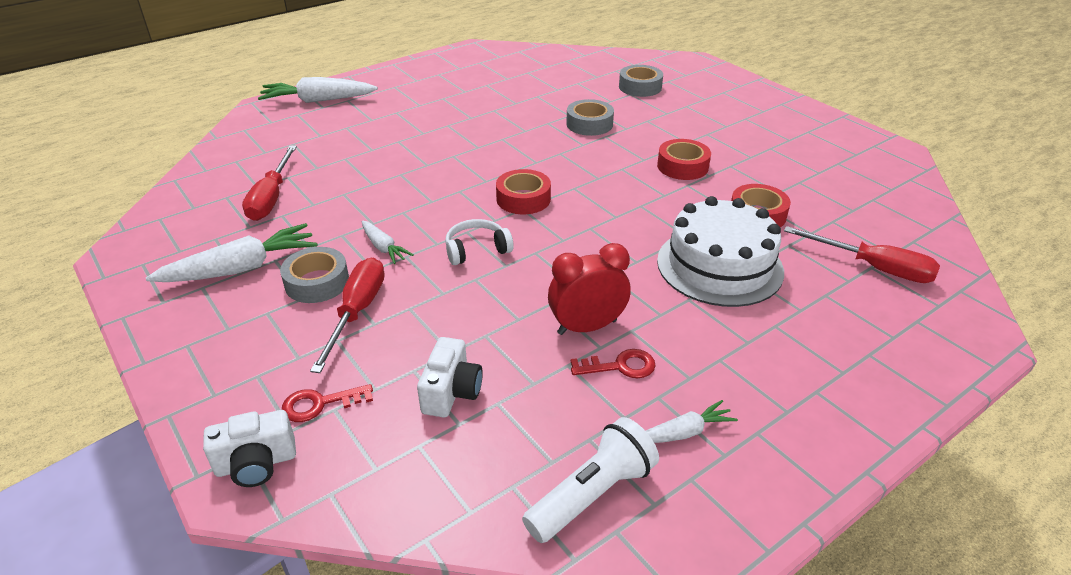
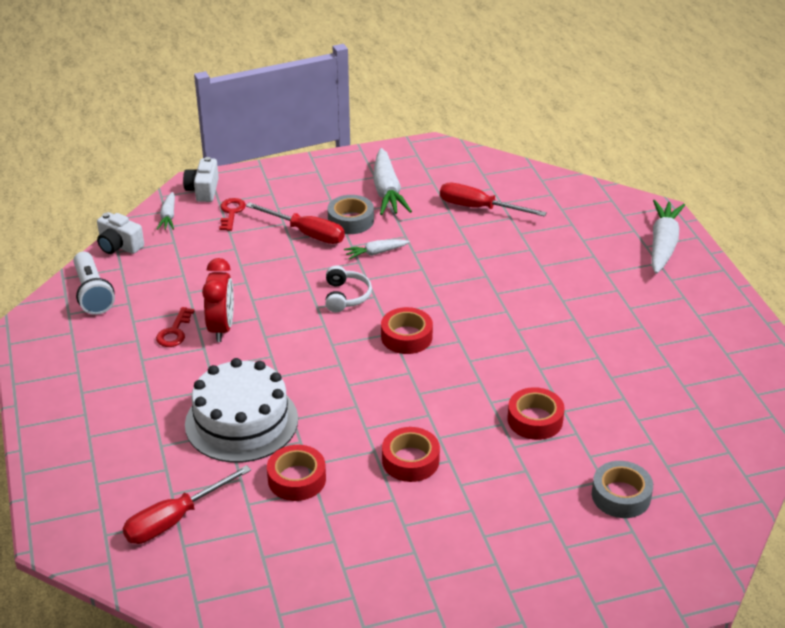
camera: 110 degrees right, 0 degrees up
(451, 392) = (205, 259): white camera -> white camera (119, 246)
(589, 124) = (535, 420): grey tape -> red tape
(684, 432) = (103, 341): white carrot -> white carrot (168, 216)

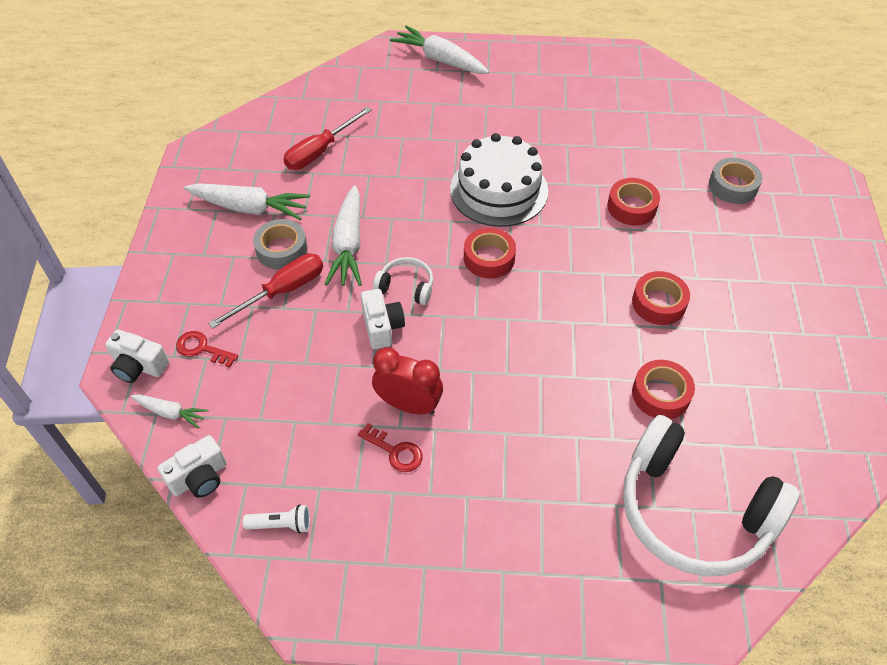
camera: 70 degrees left, 15 degrees up
(93, 293) = (281, 524): white flashlight -> white flashlight, size x0.59
(174, 519) = (693, 512): red screwdriver -> white headphones
(241, 421) = (565, 421): white cake -> white cake (499, 190)
(295, 294) = (382, 327): none -> white camera
(376, 253) = (348, 245): white carrot -> white carrot, size x1.85

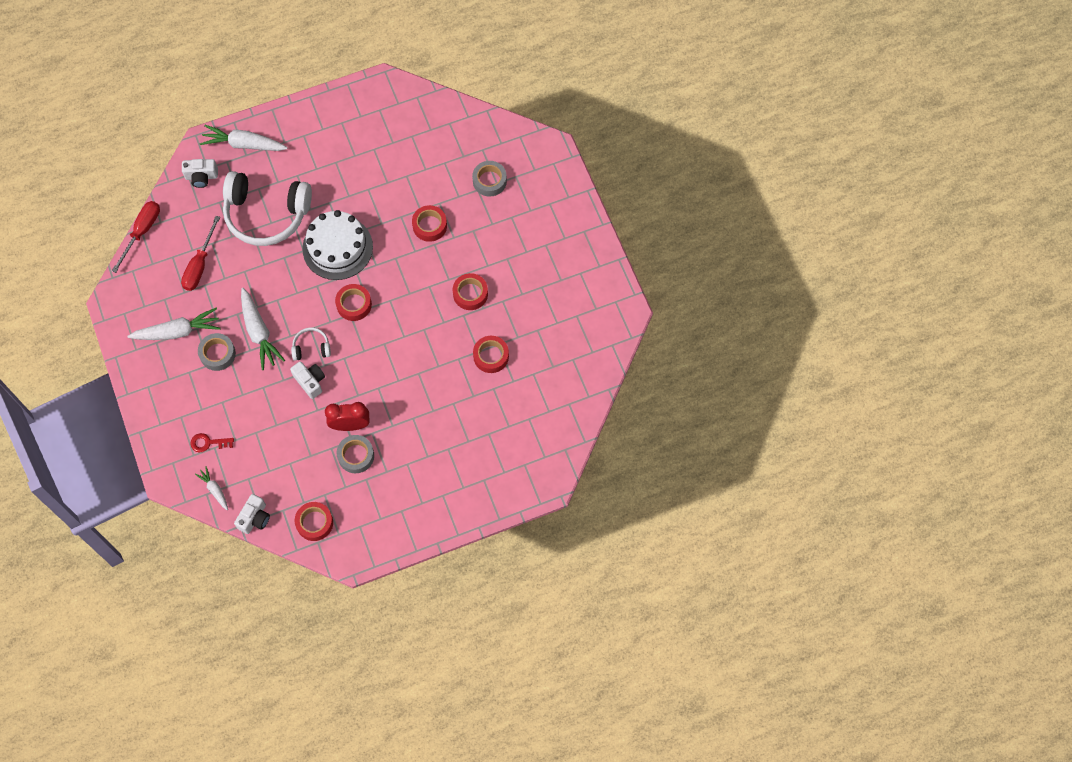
camera: 25 degrees left, 15 degrees up
(139, 366) = (177, 470): white camera -> white camera (201, 177)
(170, 413) = (214, 489): white carrot -> white carrot turned 120 degrees counterclockwise
(281, 524) = (314, 523): white flashlight -> red tape
(282, 291) = (235, 383): red screwdriver -> red screwdriver (142, 232)
(395, 451) = (356, 456): red key -> grey tape
(693, 512) = (529, 420): white headphones -> white headphones (266, 214)

